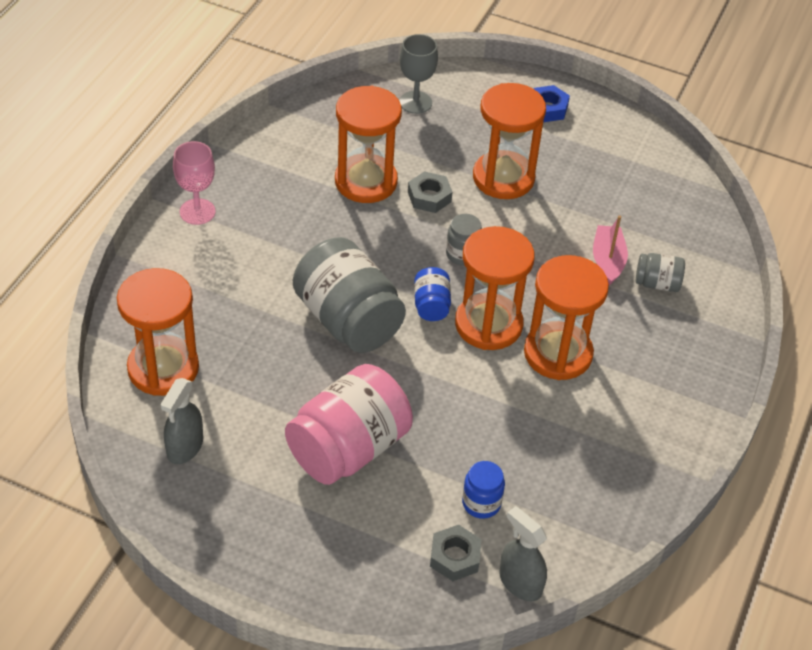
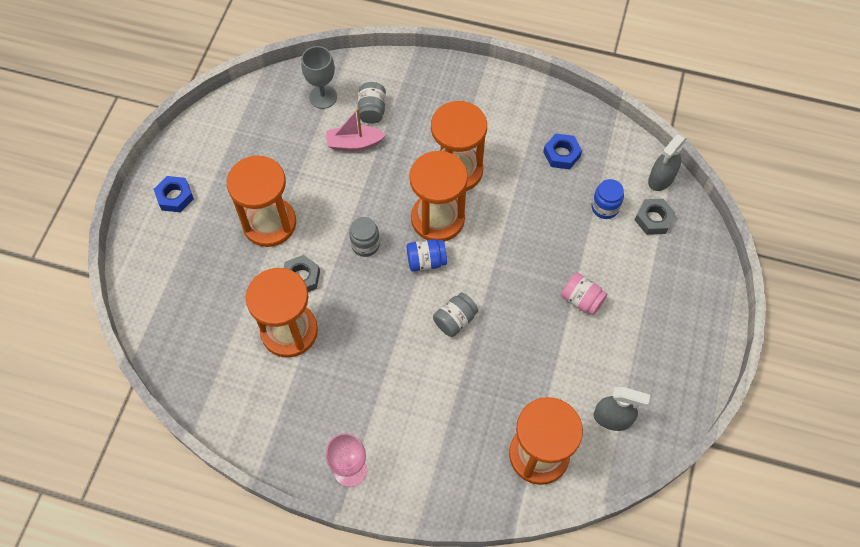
camera: 95 degrees left, 15 degrees up
(348, 320) = (455, 320): grey jar -> grey jar, size x0.47
(348, 448) = (581, 300): pink jar -> pink jar, size x0.47
(415, 102) = (177, 304): grey goblet -> grey goblet (323, 97)
(573, 471) = (561, 154): none -> blue nut

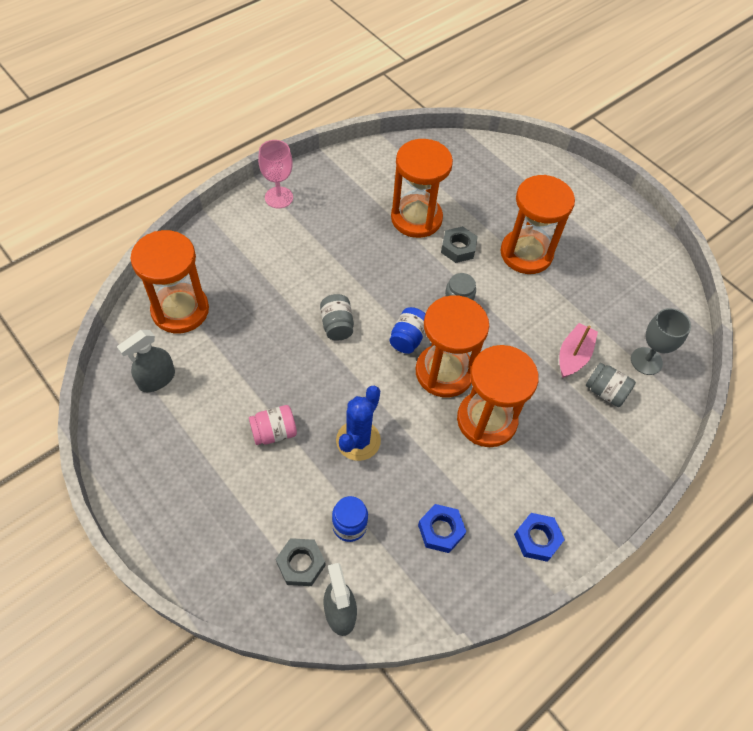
camera: 120 degrees right, 5 degrees down
(175, 197) = (595, 209): blue nut -> blue nut (537, 539)
(541, 241) = (358, 440): none -> blue cactus

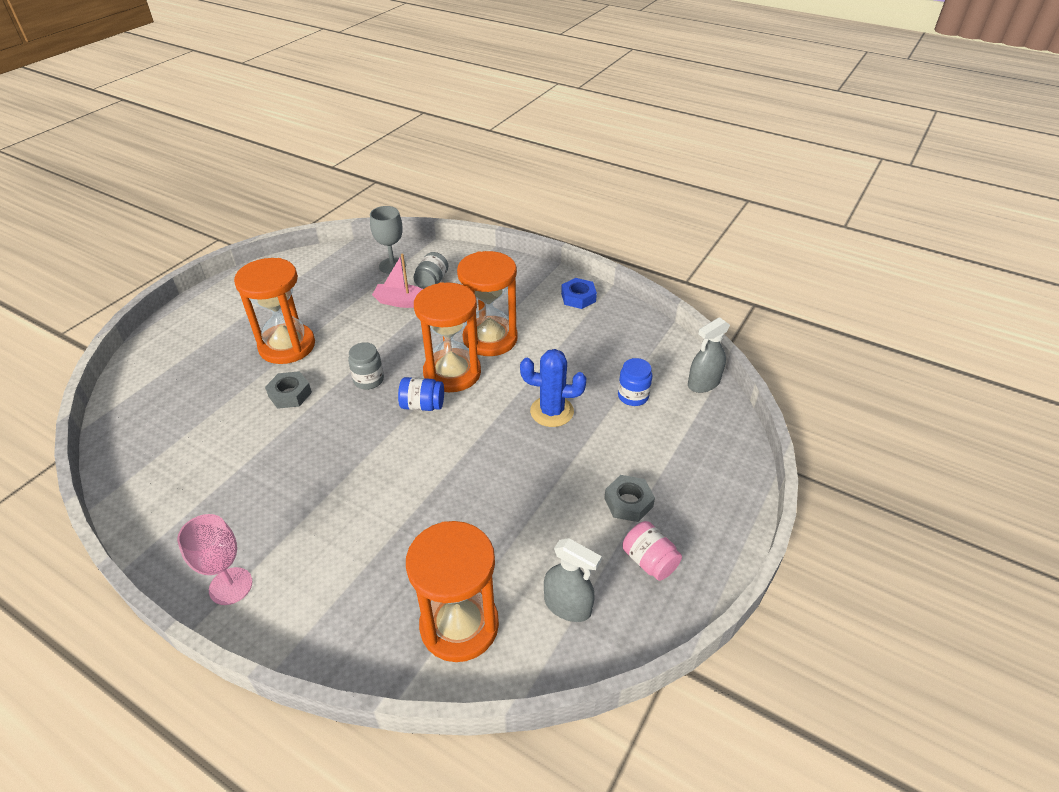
camera: 105 degrees left, 15 degrees down
(274, 432) = (576, 474): pink jar -> pink jar (649, 561)
(301, 564) = (684, 416): grey nut -> grey nut (628, 502)
(337, 325) = (426, 463): grey jar -> none
(416, 218) = (249, 437): orange hourglass -> none
(441, 530) = (603, 345): blue nut -> none

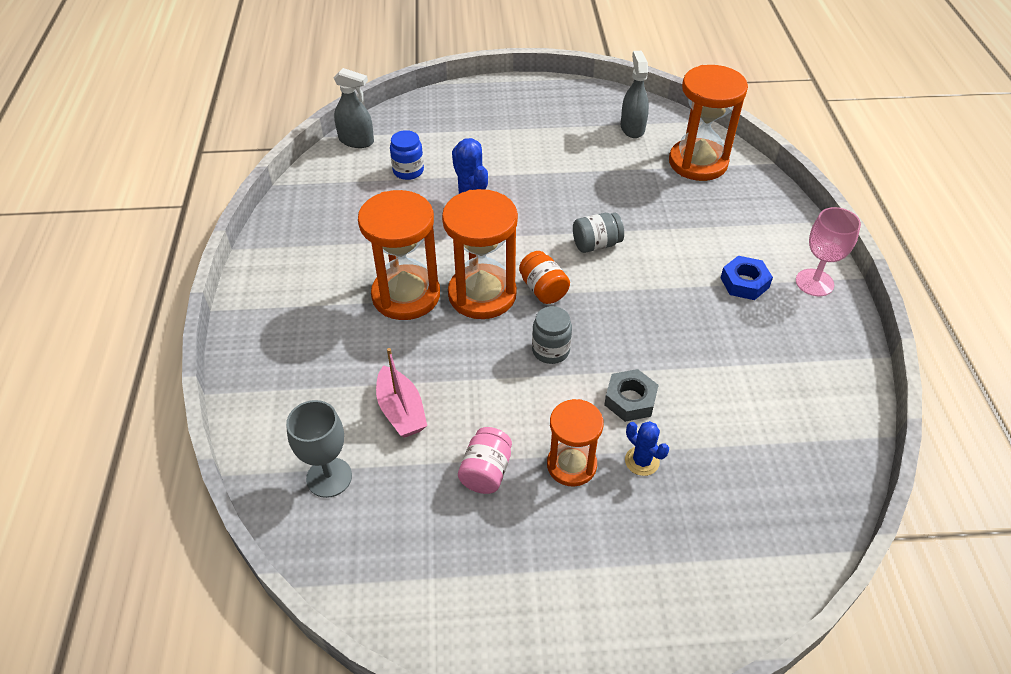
camera: 125 degrees left, 5 degrees up
(250, 374) = (642, 461): none -> blue cactus
(287, 346) = (571, 465): orange hourglass -> orange hourglass, size x0.62
(422, 405) = (543, 289): blue jar -> orange jar
(432, 282) = (337, 408): grey jar -> grey jar (596, 244)
(578, 297) = (278, 264): blue nut -> blue nut (744, 283)
(628, 502) = (525, 134): grey nut -> none
(649, 561) = (563, 110): pink jar -> pink jar (486, 472)

